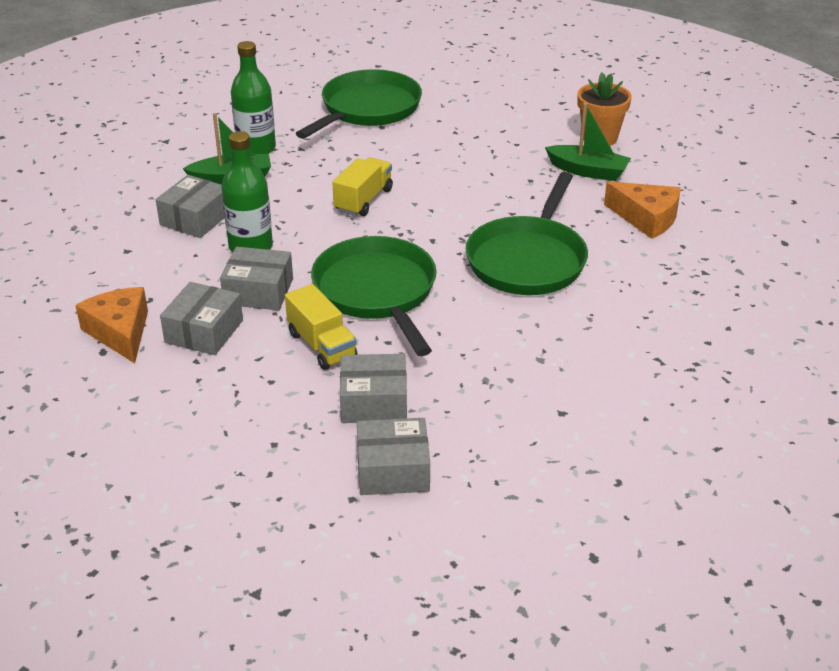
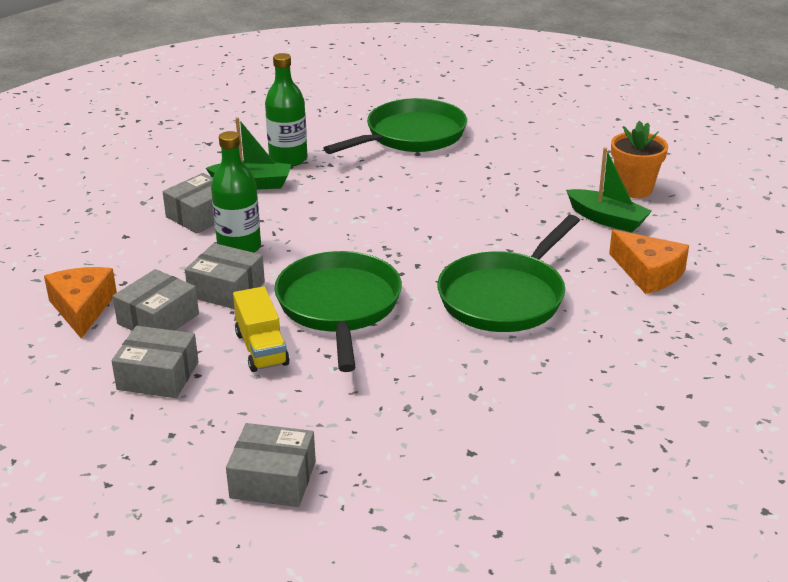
camera: 15 degrees right, 5 degrees down
(363, 200) = (367, 219): yellow truck -> none
(374, 402) = (286, 410): grey box -> grey box (158, 376)

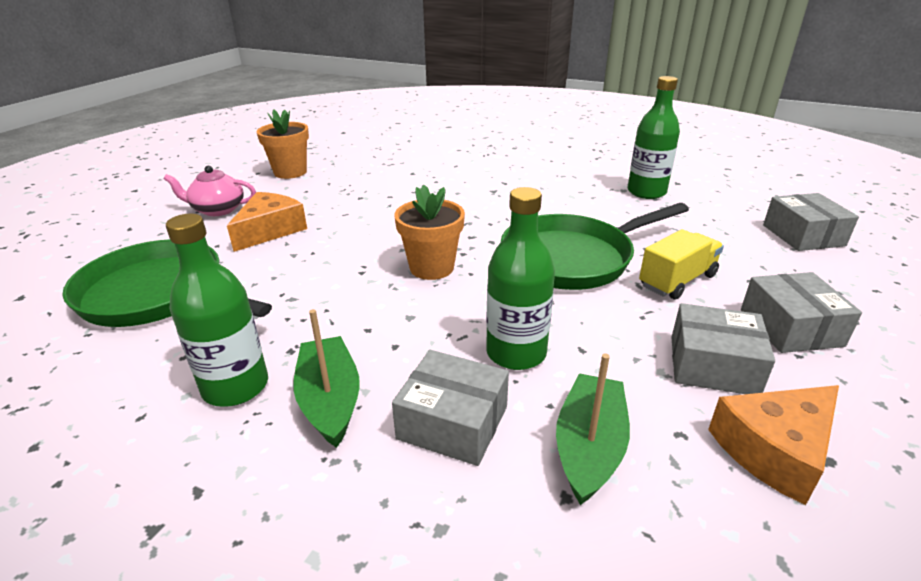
camera: 110 degrees left, 0 degrees up
(226, 289) = (609, 333): grey box -> none
(374, 236) = (431, 268): none -> orange flower pot
(455, 411) = (646, 192): none -> green bottle
(505, 297) = (493, 195): green pan -> none
(549, 153) = (217, 210): none -> pink teapot
(607, 219) = (348, 176): green boat -> green boat (589, 447)
(648, 273) = (423, 158): orange cheese -> orange cheese (270, 230)

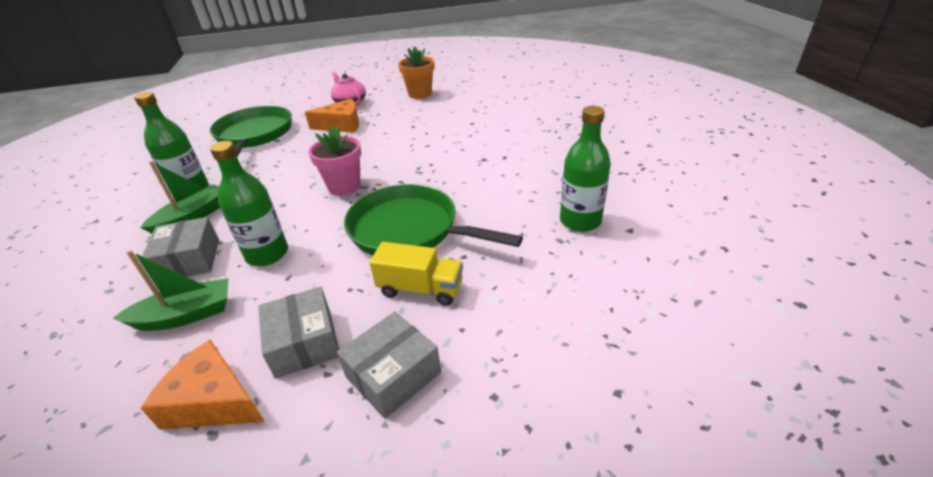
camera: 55 degrees right, 5 degrees up
(431, 268) = (344, 186): orange flower pot -> pink flower pot
(803, 235) = (607, 344): grey box -> none

